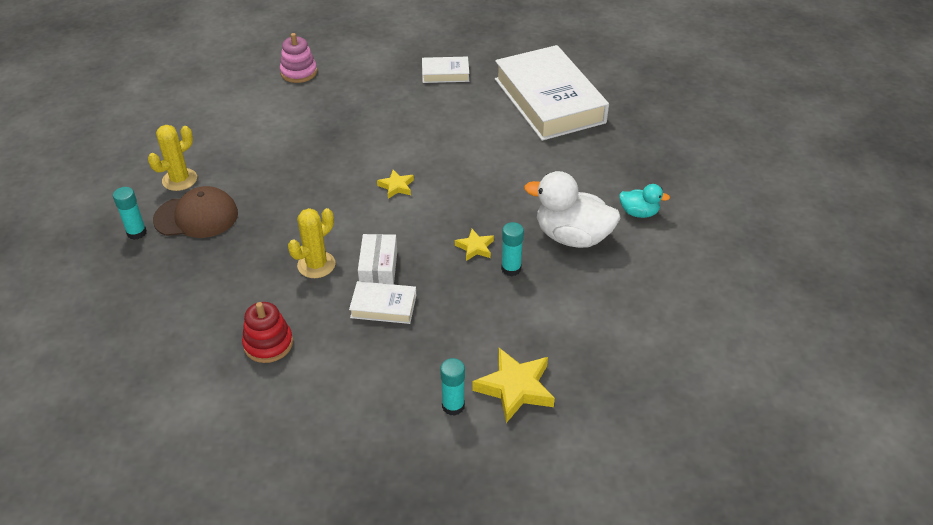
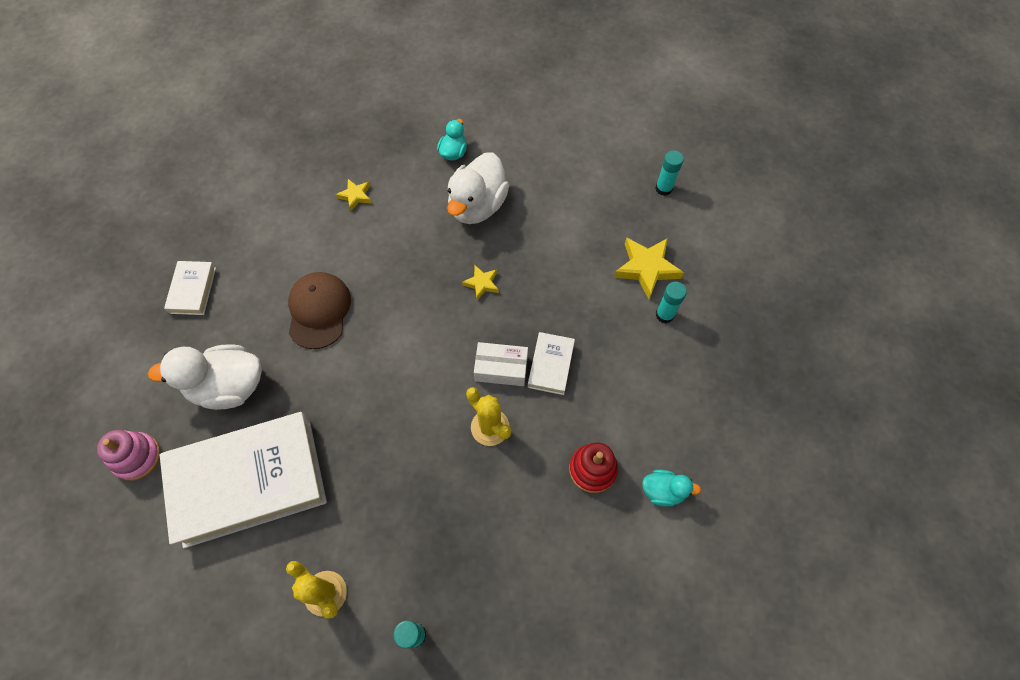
camera: 85 degrees left, 20 degrees up
(196, 216) = (397, 563): brown cap -> brown cap (319, 310)
(240, 403) = (663, 491): none -> turquoise duck
(357, 105) = (228, 386): none -> white duck
(396, 186) = (382, 349): yellow star -> yellow star (355, 196)
(511, 269) = (512, 257): turquoise glue stick -> turquoise glue stick (663, 188)
(549, 100) = (272, 197): white book -> white book (249, 481)

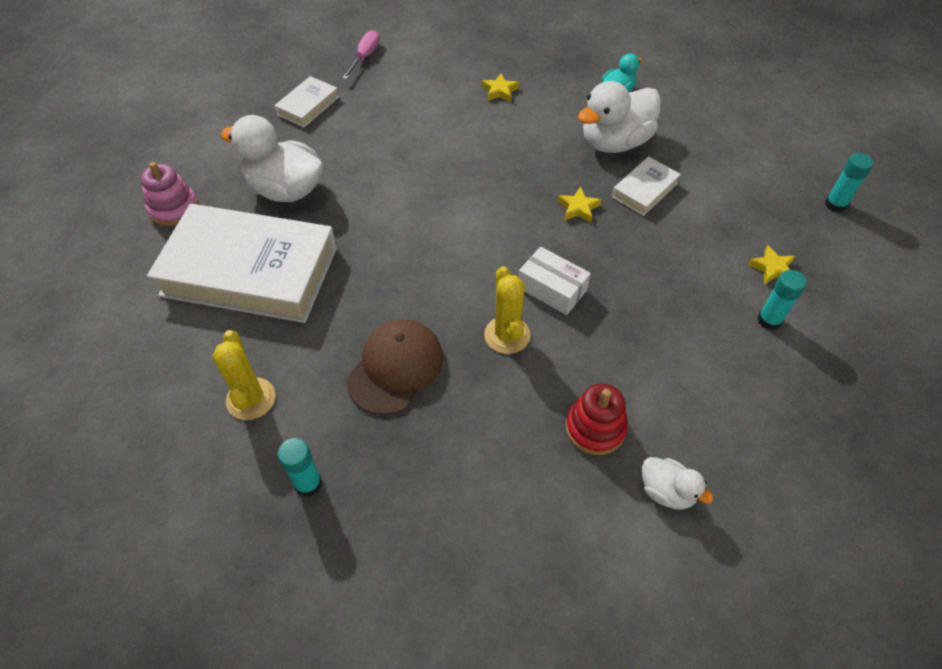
camera: 30 degrees right, 10 degrees down
(213, 213) = (364, 57): none -> pink screwdriver
(319, 310) = (405, 165): brown cap -> brown cap (395, 368)
(550, 365) = (607, 309): white book -> white book (644, 190)
(646, 268) = (772, 268): yellow star -> yellow star, size x0.56
(663, 491) = (666, 491): turquoise duck -> white duck

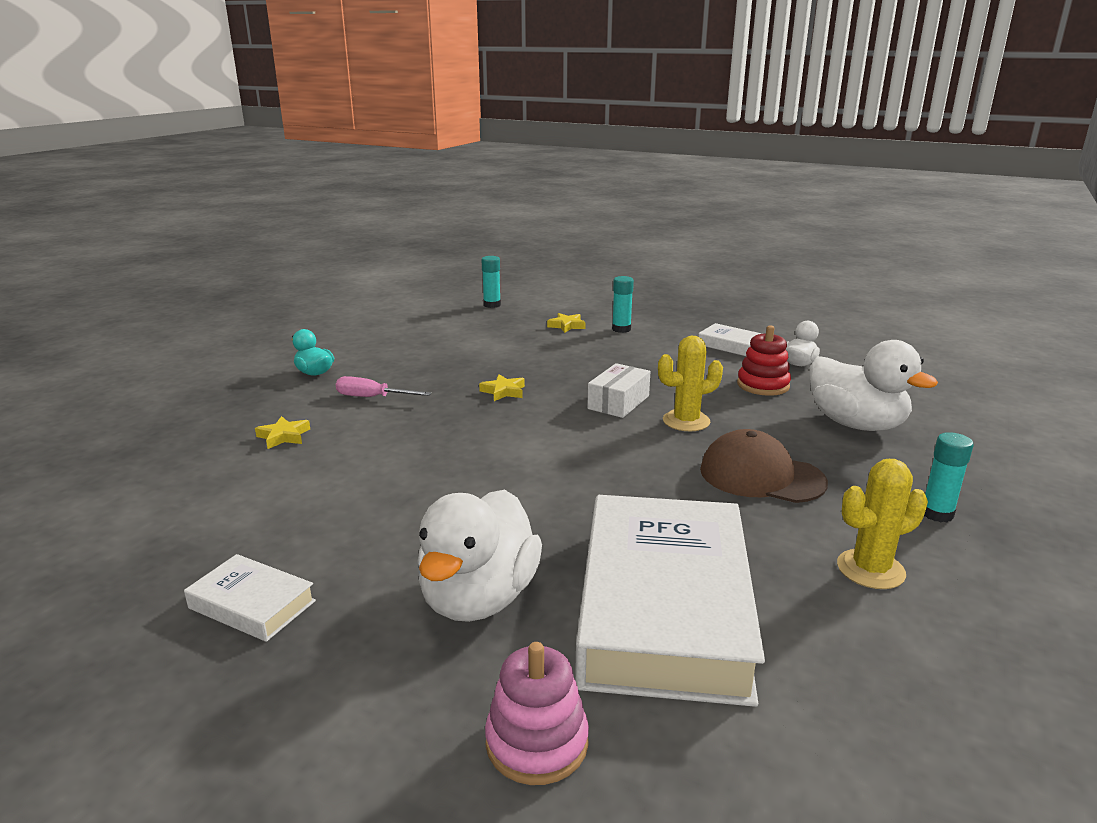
camera: 95 degrees left, 30 degrees down
(364, 57) = (129, 555): pink screwdriver -> pink screwdriver (372, 397)
(614, 142) = (402, 375): white duck -> white duck (856, 424)
(644, 190) = (476, 364): white book -> white book (731, 345)

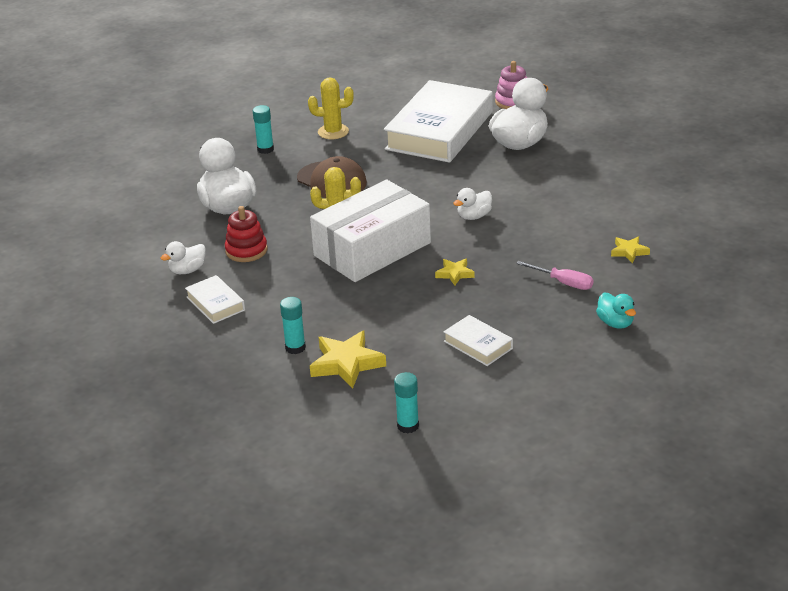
camera: 160 degrees left, 10 degrees up
(252, 605) = (624, 153): white book -> white book (478, 345)
(510, 453) = (474, 216): none -> white duck
(567, 326) = (346, 364): yellow star -> yellow star, size x1.80
(618, 402) = (372, 249): white box -> white box, size x2.11

